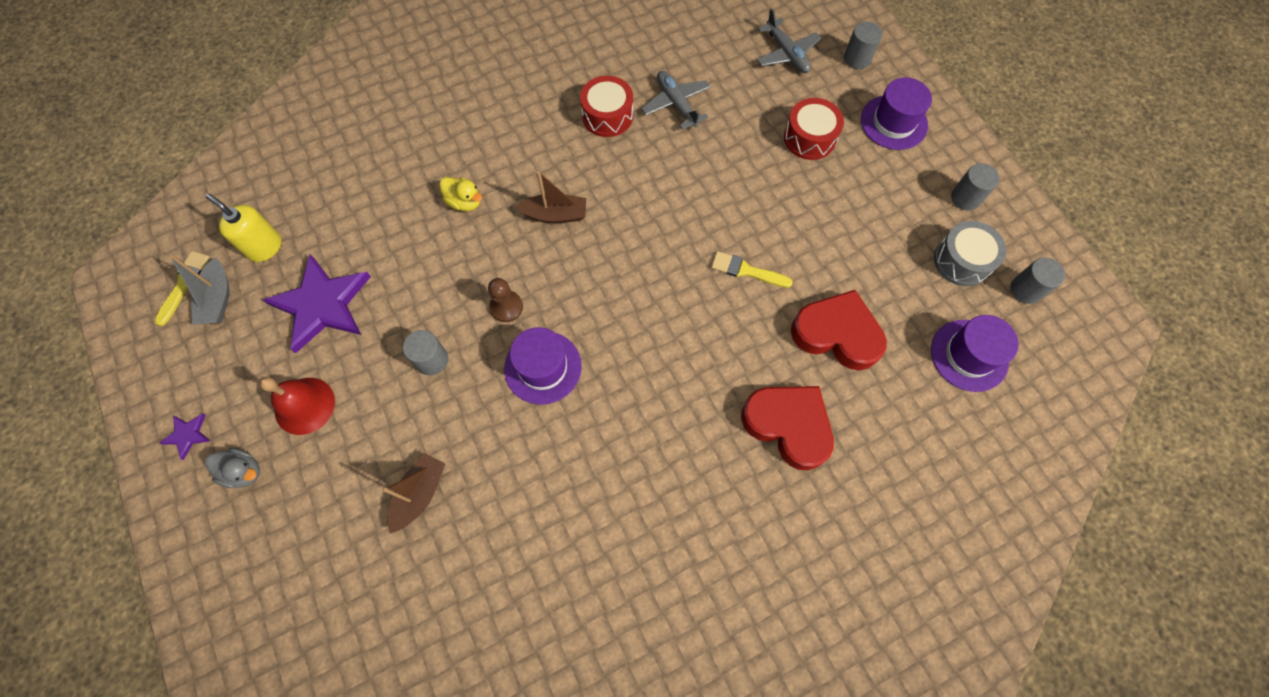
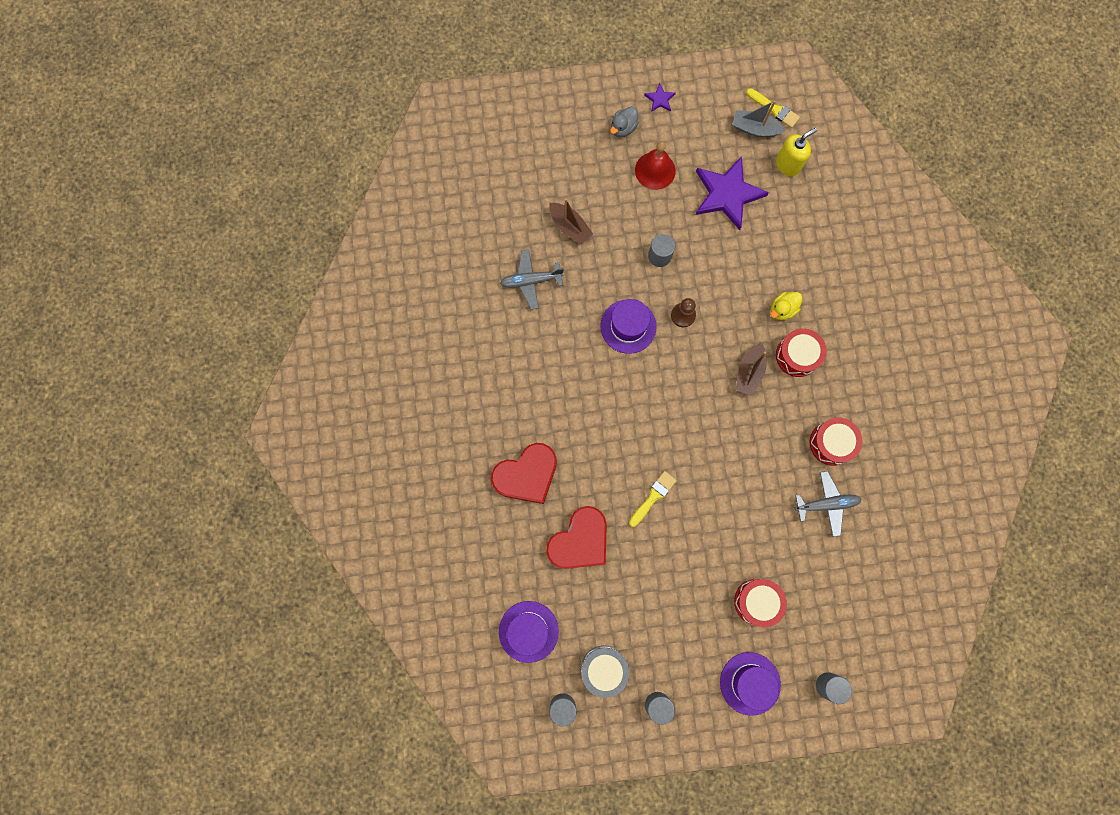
camera: 110 degrees right, 10 degrees up
(517, 172) = (797, 355): none -> red drum
(786, 54) = (852, 623): grey plane -> grey plane (531, 281)

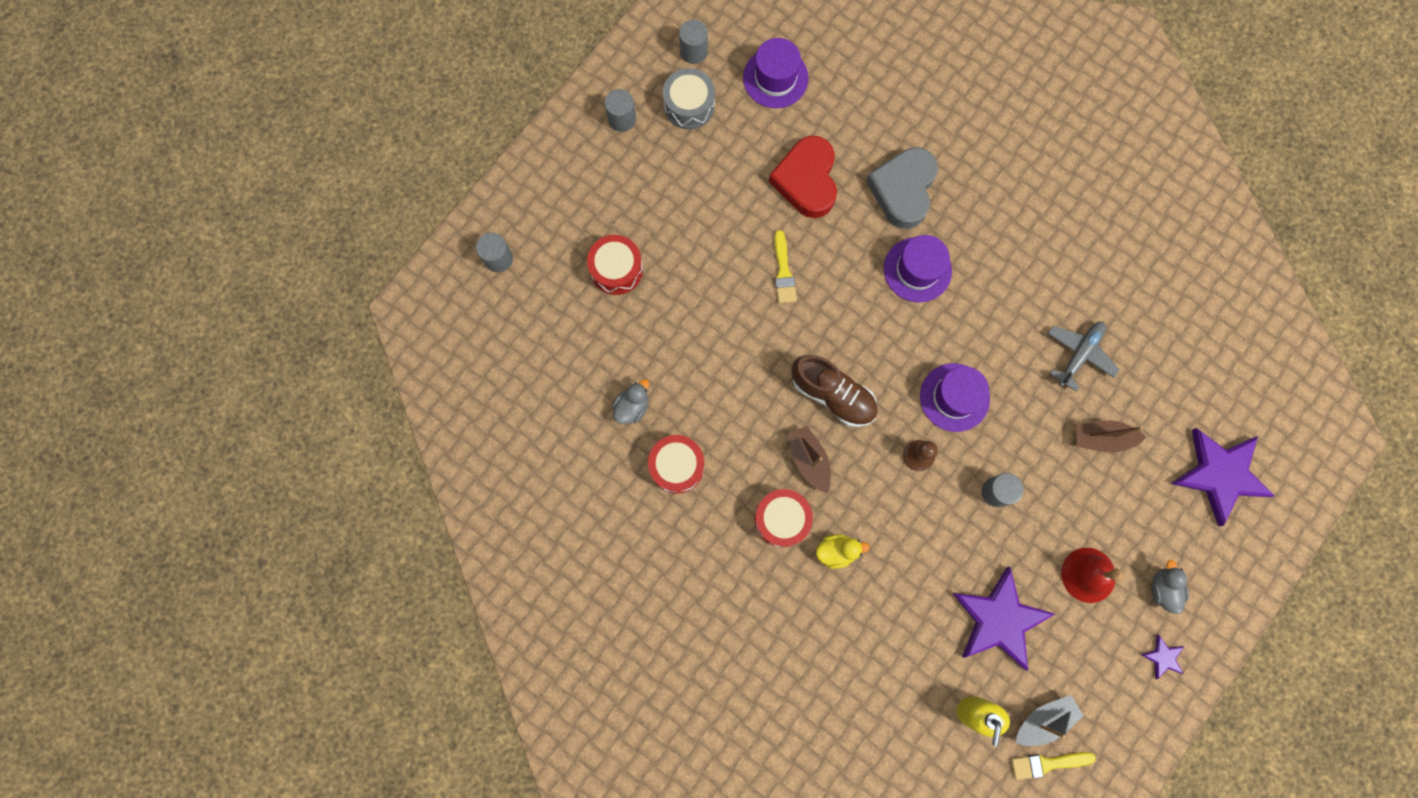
camera: 135 degrees right, 0 degrees up
(526, 475) = (903, 190): red heart -> grey heart
(527, 150) = (1220, 474): none -> purple star
(698, 395) = (833, 395): none -> brown shoe
(750, 683) = (564, 202): purple hat -> purple hat (917, 269)
(782, 310) = (837, 551): yellow duck -> yellow duck turned 75 degrees clockwise
(826, 504) = (632, 406): grey plane -> grey duck

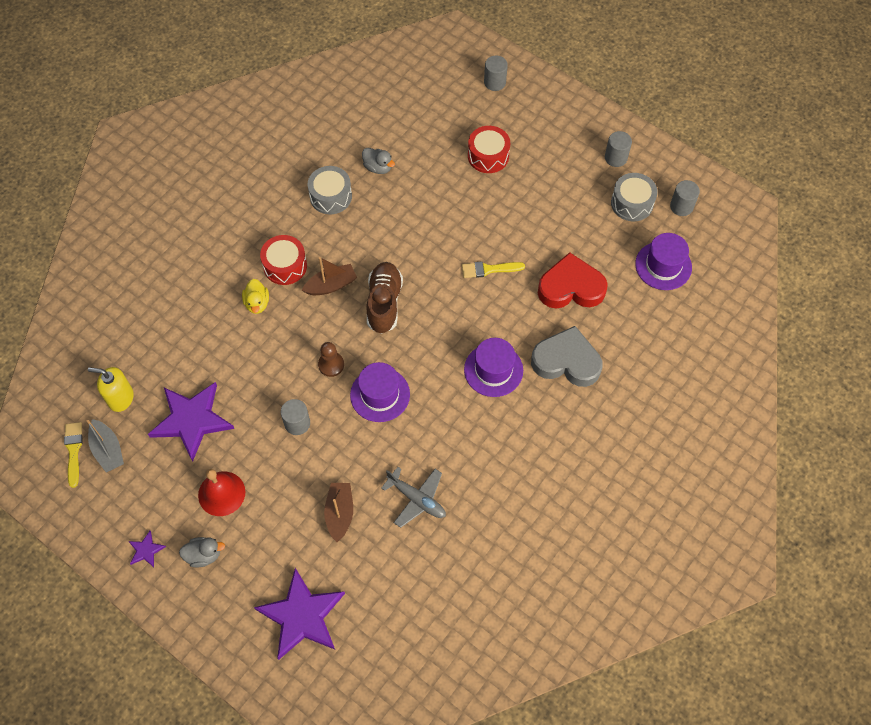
camera: 90 degrees right, 15 degrees down
(677, 466) = (331, 196): red drum -> grey drum
(833, 395) = (384, 303): brown shoe -> brown shoe turned 150 degrees clockwise

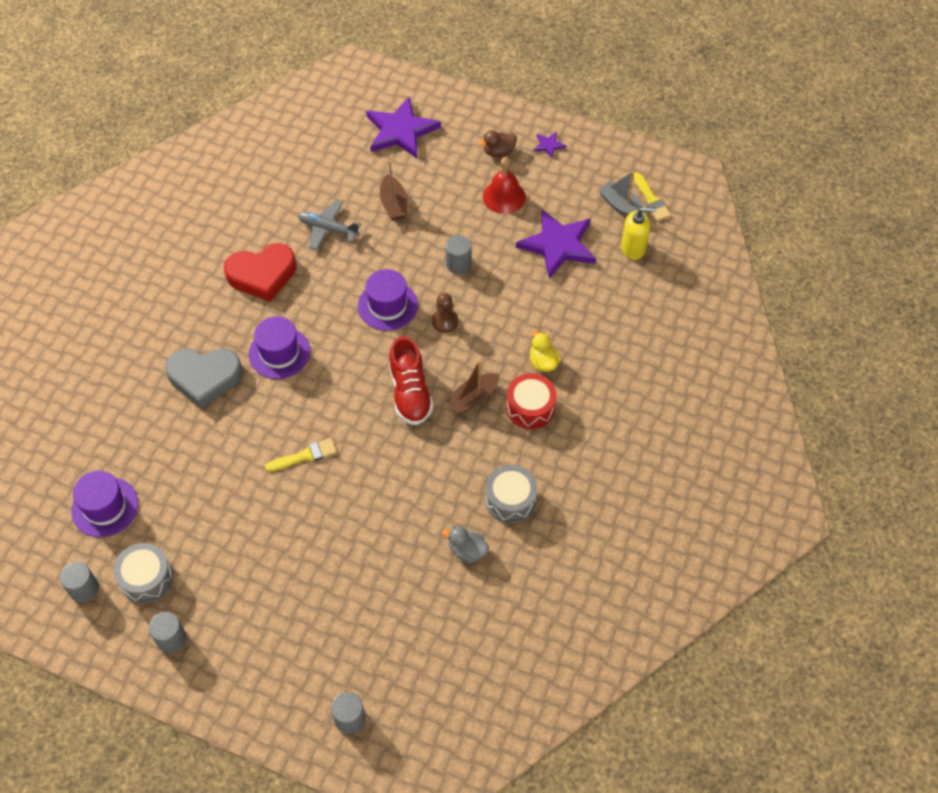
camera: 165 degrees right, 5 degrees down
(204, 555) = (499, 152): grey duck -> brown duck
(384, 303) = (410, 393): brown shoe -> red shoe
(488, 156) = (335, 601): red drum -> none
(571, 287) = (209, 457): red heart -> red heart (262, 275)

